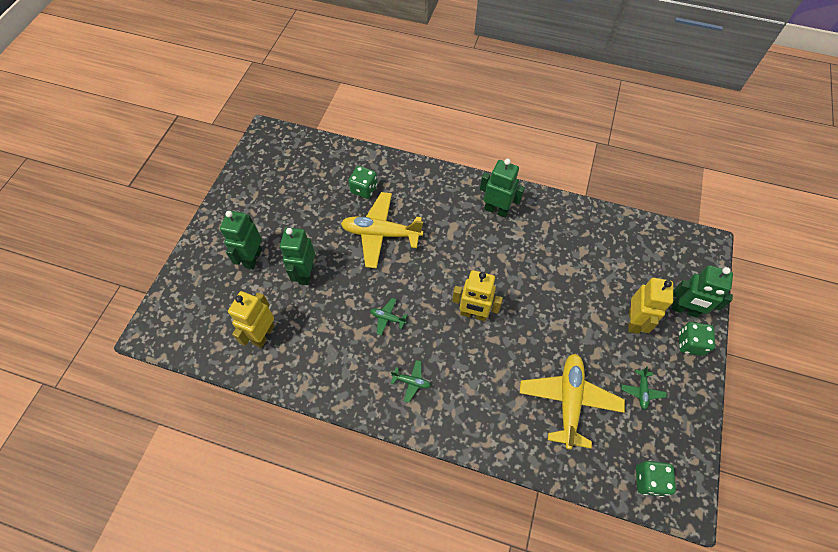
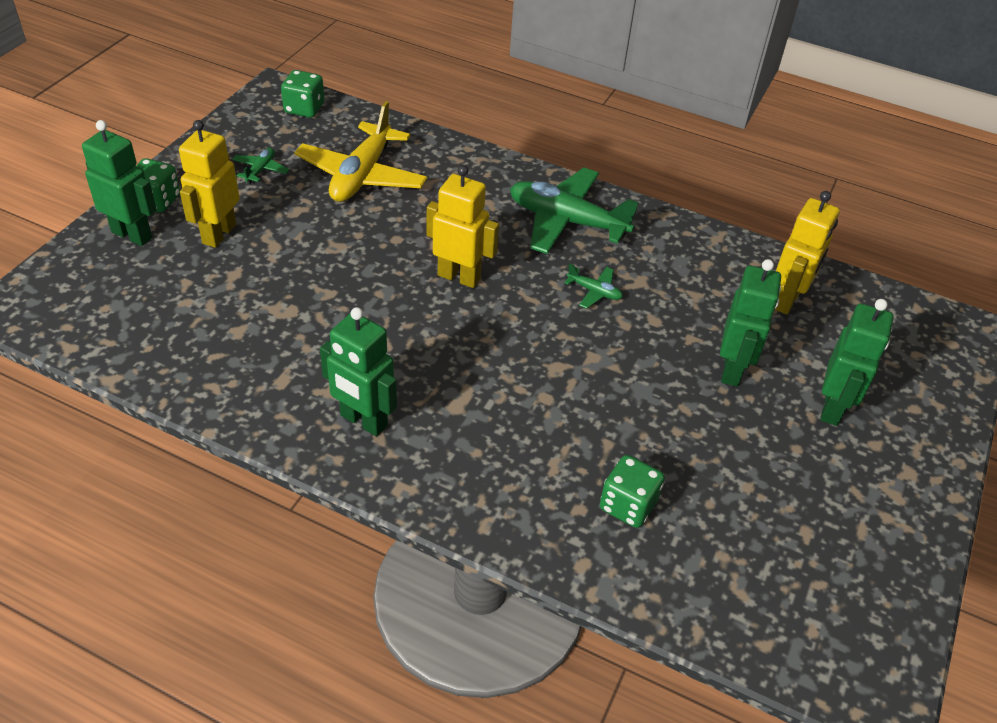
camera: 175 degrees left, 15 degrees down
(381, 234) = (596, 413): yellow plane -> none
(411, 382) = (567, 221): green plane -> green plane, size x2.30

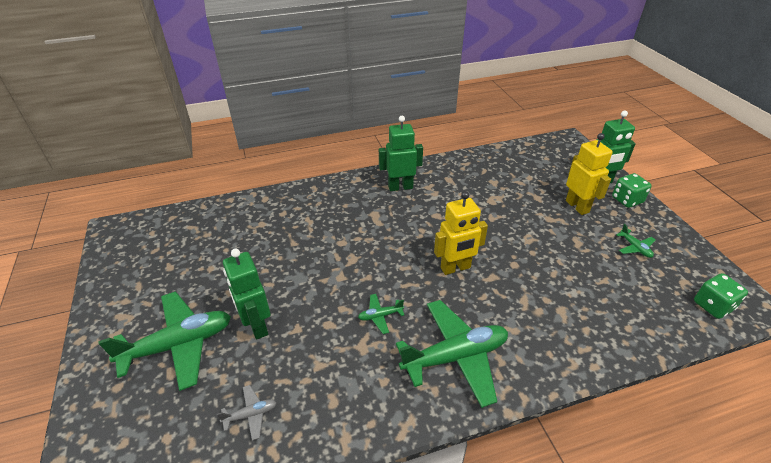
camera: 140 degrees right, 5 degrees down
(362, 175) = (596, 287): yellow plane -> none
(627, 505) = (263, 226): green dice -> none
(787, 300) = (250, 415): yellow robot -> grey plane
(833, 408) = (178, 345): green robot -> green plane

